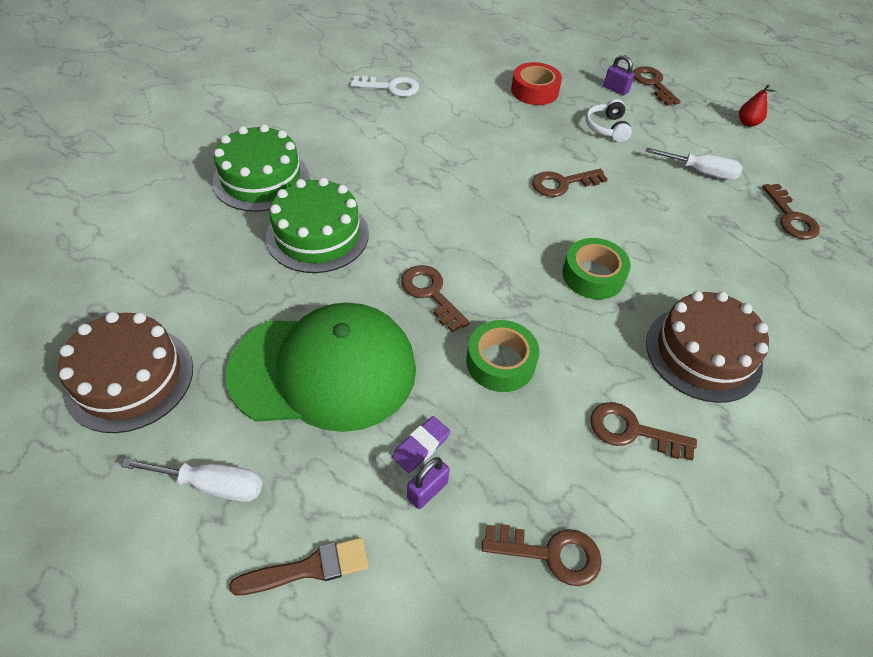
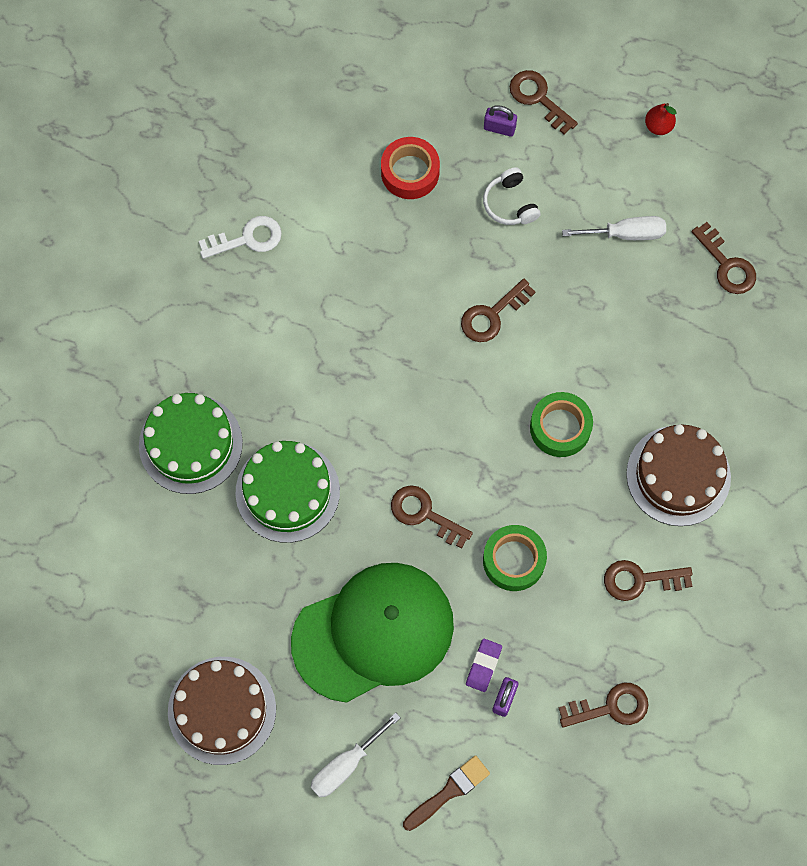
camera: 20 degrees left, 20 degrees up
(212, 485) = (346, 765): white screwdriver -> white screwdriver turned 150 degrees clockwise

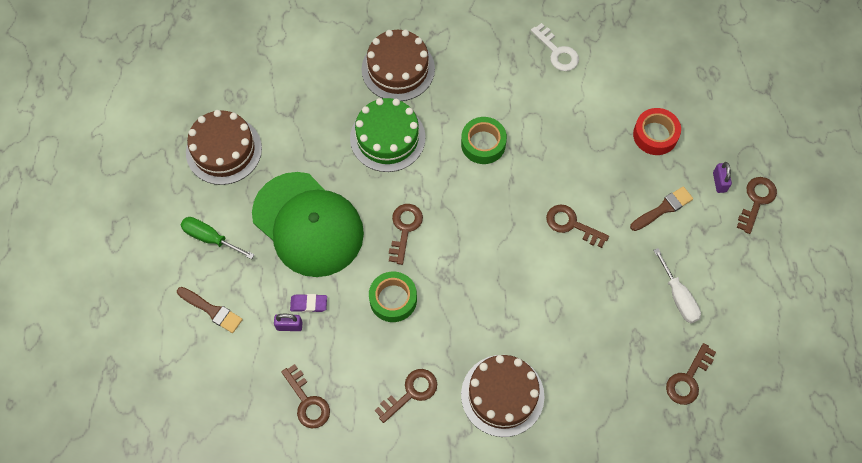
camera: 70 degrees right, 5 degrees down
(190, 444) = (398, 69): green cake -> brown cake
(346, 765) = (210, 238): white screwdriver -> green screwdriver
(510, 204) = (663, 208): white headphones -> brown brush
(560, 427) = (505, 299): green tape -> green tape (483, 144)
(640, 580) = (411, 393): brown key -> brown key turned 75 degrees clockwise
(658, 126) = (778, 292): red pear -> none

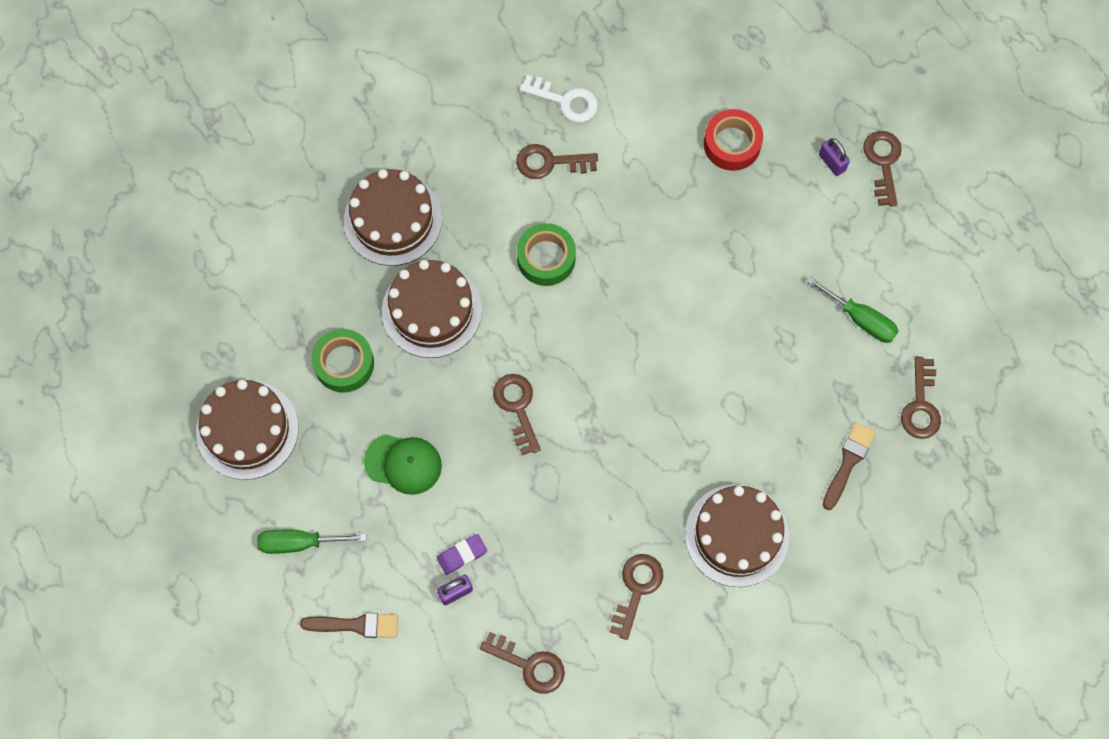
camera: 30 degrees left, 5 degrees up
(308, 224) = (403, 463): green cap -> green cap, size x0.49
(387, 138) = (432, 310): green cake -> brown cake
(393, 299) = (553, 496): green tape -> green tape (344, 363)
(572, 225) = (700, 300): brown key -> brown key (550, 162)
(663, 208) = (789, 226): brown brush -> brown brush (848, 462)
(678, 297) = (860, 319): white screwdriver -> green screwdriver

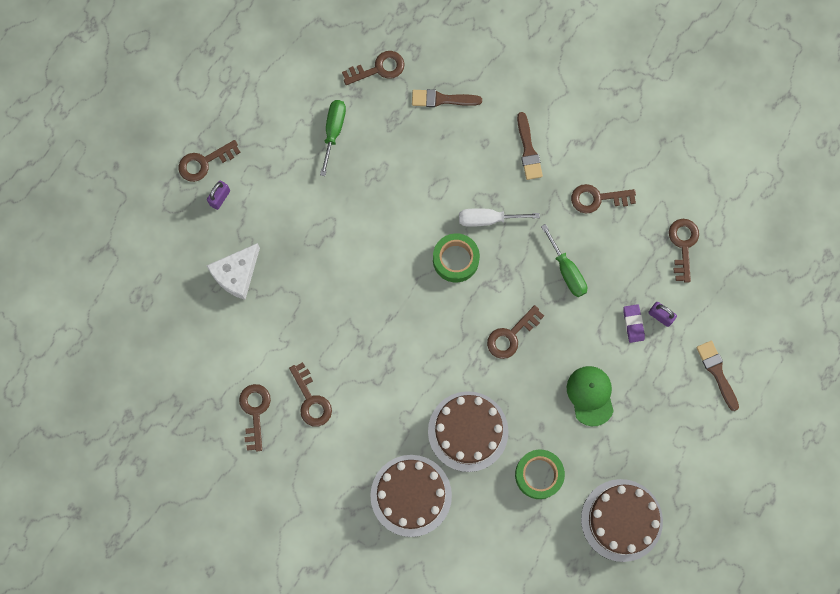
camera: 115 degrees left, 5 degrees up
(299, 543) = (682, 440): green screwdriver -> green screwdriver (567, 271)
(462, 555) = (633, 324): purple eraser -> purple eraser turned 45 degrees clockwise
(546, 258) = (389, 367): green tape -> green tape (455, 260)
(565, 101) = (255, 412): white key -> brown key
(670, 446) = (488, 219): none -> white screwdriver
(732, 144) = (236, 274): red tape -> white cheese
(736, 535) = (528, 150): brown cake -> brown brush

